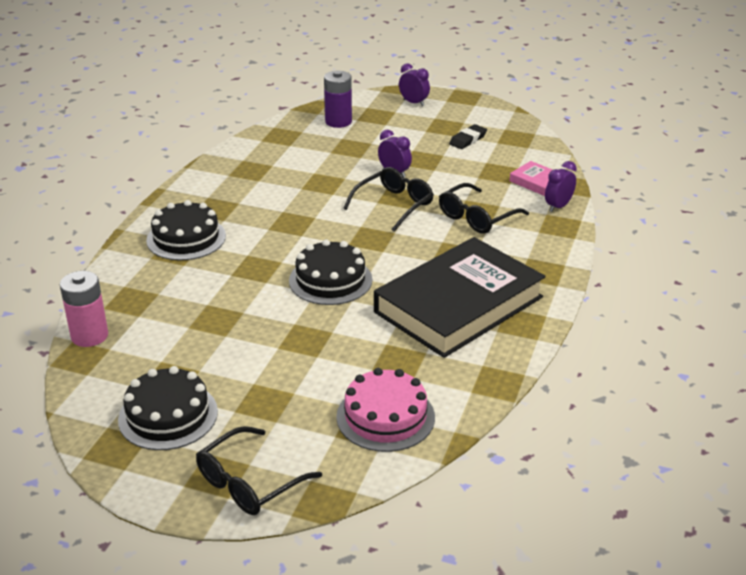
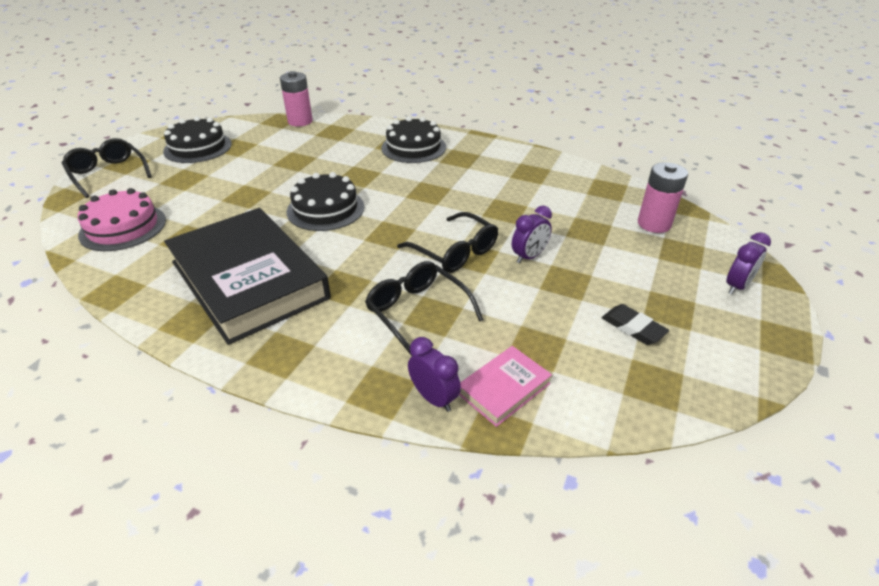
camera: 95 degrees right, 5 degrees up
(338, 122) = (654, 224): purple battery -> pink battery

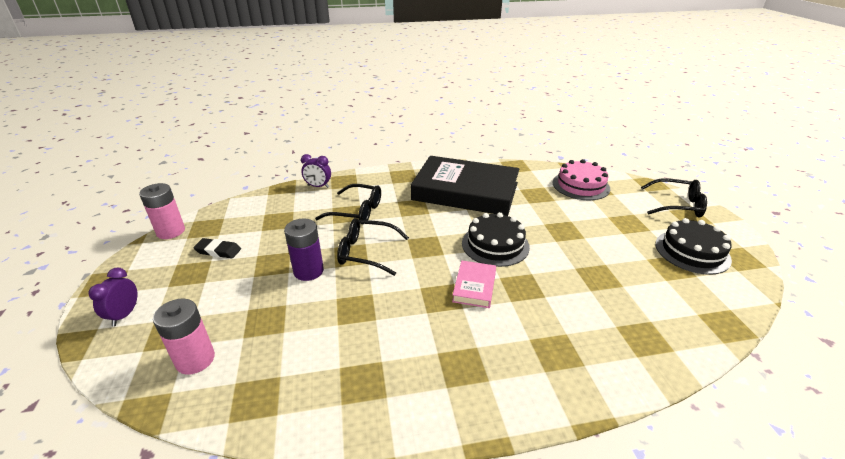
camera: 145 degrees right, 5 degrees down
(300, 121) = (706, 335): pink battery -> pink battery (171, 231)
(413, 147) = (530, 357): black cake -> none
(504, 388) = (287, 199): pink book -> pink book (474, 287)
(529, 257) = (308, 271): purple clock -> purple battery

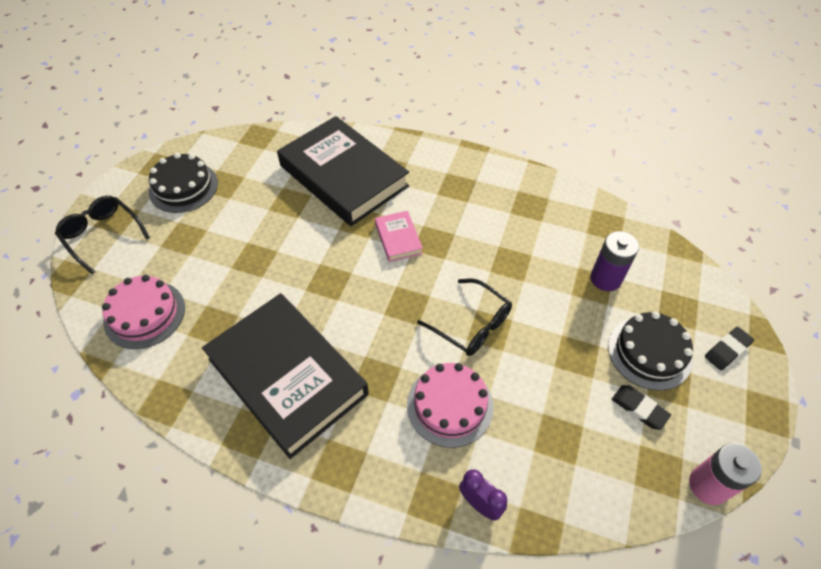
camera: 150 degrees left, 20 degrees up
(124, 315) = (727, 350): purple clock -> black eraser
(195, 359) = (652, 272): pink battery -> none
(308, 271) = (540, 326): purple battery -> purple battery (605, 279)
(357, 211) = (450, 405): black glasses -> pink cake
(474, 287) = (398, 238): pink book -> pink book turned 60 degrees counterclockwise
(495, 245) = (337, 273): black cake -> black cake (649, 352)
(588, 321) = (343, 176): none -> black book

